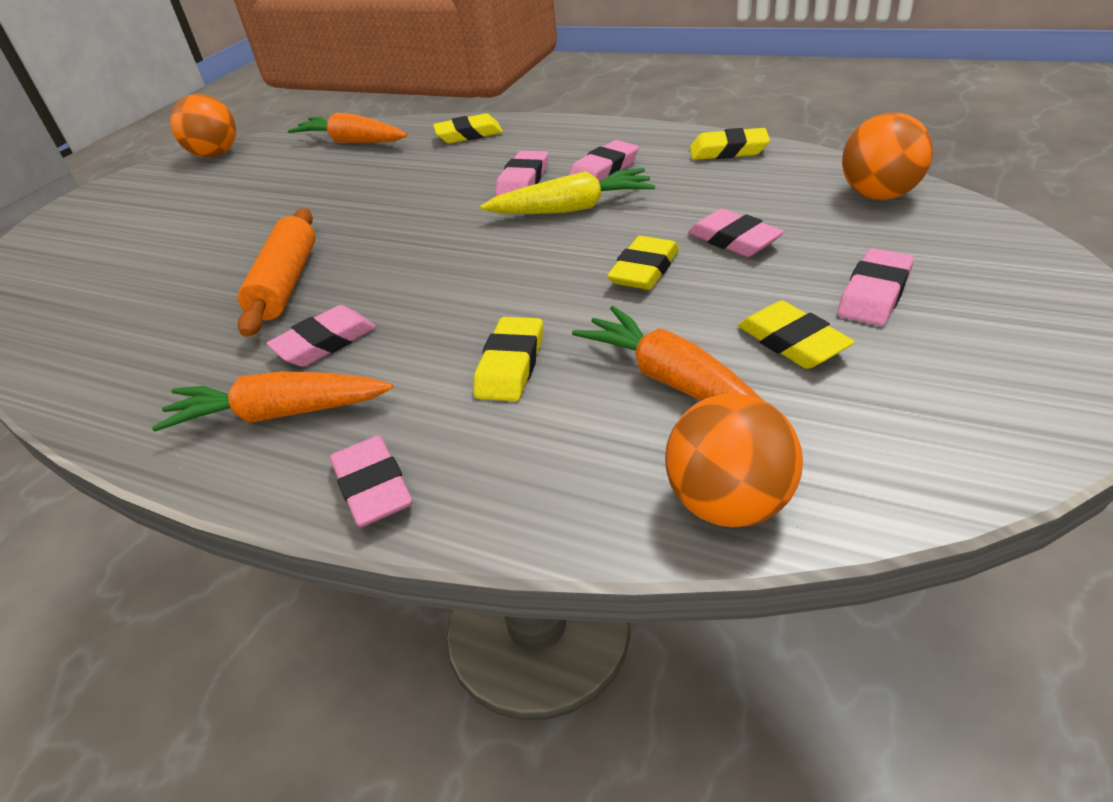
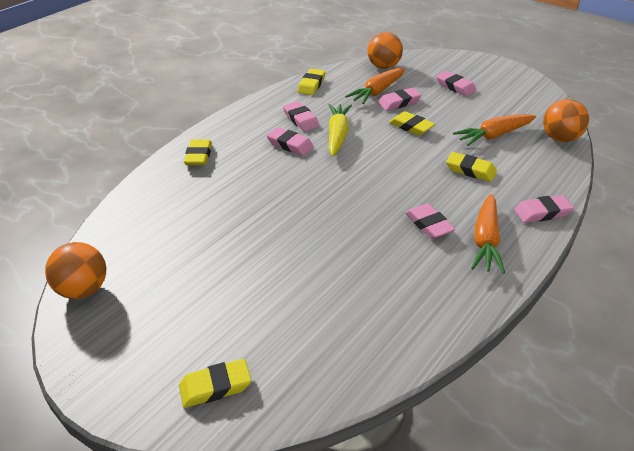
camera: 80 degrees left, 0 degrees up
(286, 283) = (355, 240): orange rolling pin -> none
(352, 142) = (150, 208): orange carrot -> orange carrot (377, 92)
(792, 342) = (479, 108): yellow eraser -> yellow eraser (215, 386)

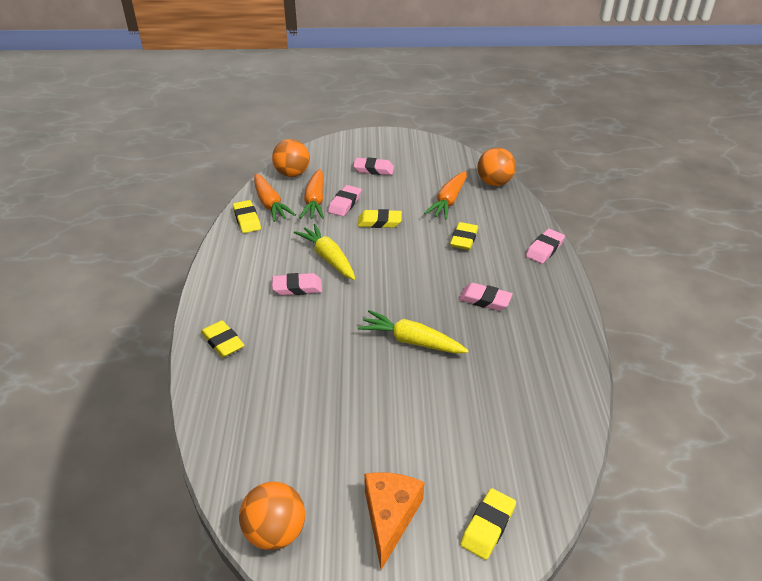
camera: 40 degrees left, 0 degrees up
(159, 330) = (390, 517): none -> orange cheese
(301, 119) = (278, 258): pink eraser -> none
(327, 222) = (411, 341): none -> yellow carrot
(470, 170) = (464, 239): yellow eraser -> yellow eraser turned 60 degrees counterclockwise
(485, 241) = (534, 291): orange carrot -> orange carrot (270, 204)

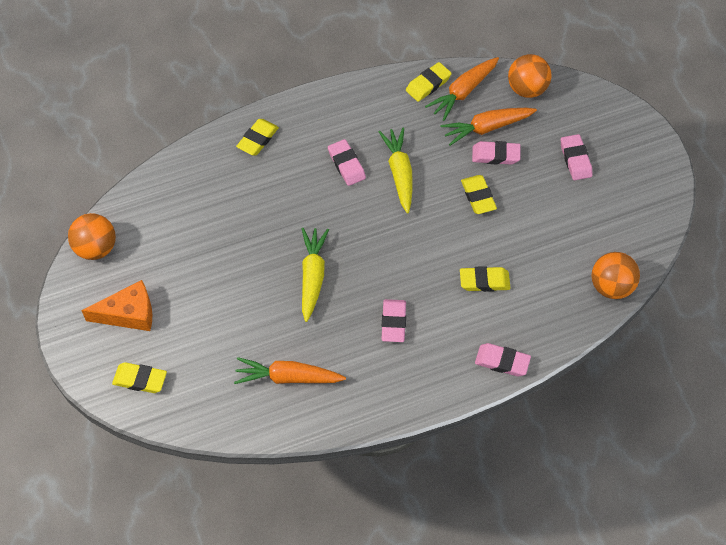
camera: 70 degrees right, 20 degrees up
(328, 258) = (399, 173): yellow carrot -> yellow carrot turned 45 degrees counterclockwise
(448, 201) = (548, 249): orange carrot -> orange carrot (287, 377)

